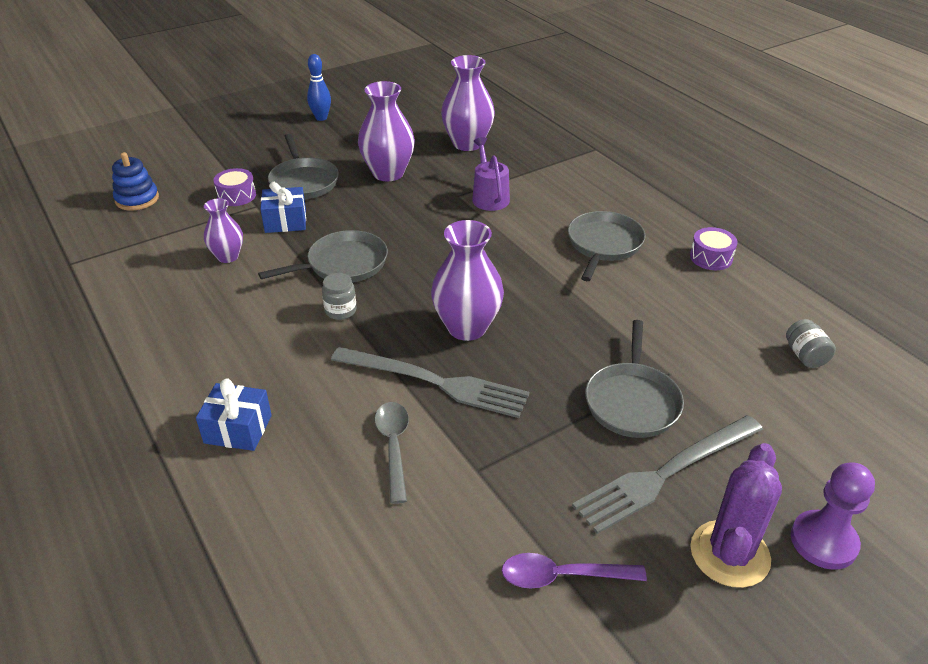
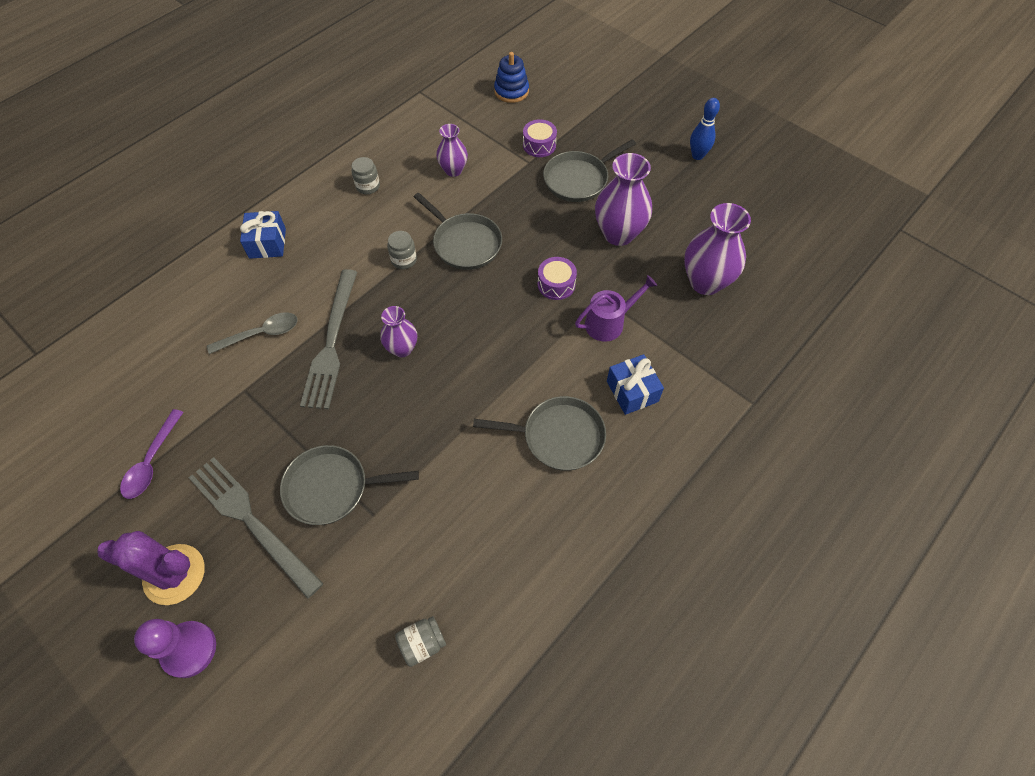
camera: 75 degrees right, 20 degrees up
(201, 325) = (368, 186): none -> grey jar
(285, 221) = (513, 188): blue gift -> blue gift (632, 391)
(467, 327) = (402, 349): purple vase -> purple vase, size x0.59
(562, 576) = (152, 461): purple spoon -> purple spoon turned 150 degrees counterclockwise
(711, 257) = (569, 544): purple drum -> purple drum (556, 284)

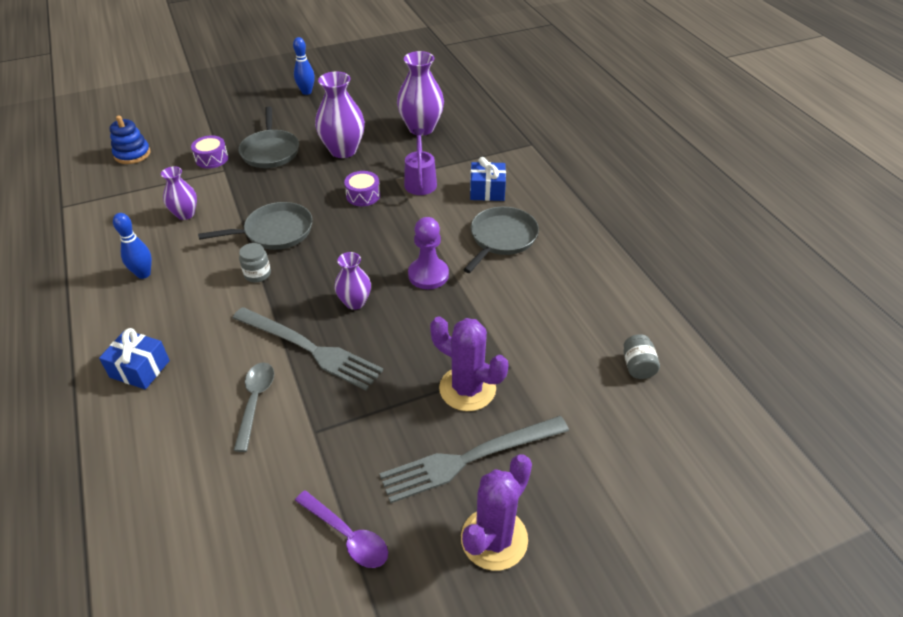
camera: 65 degrees left, 15 degrees down
(189, 649) = (580, 541): purple pawn -> purple pawn (428, 275)
(331, 488) = (467, 389): grey pan -> purple cactus
(368, 186) = (143, 274): grey jar -> blue bowling pin

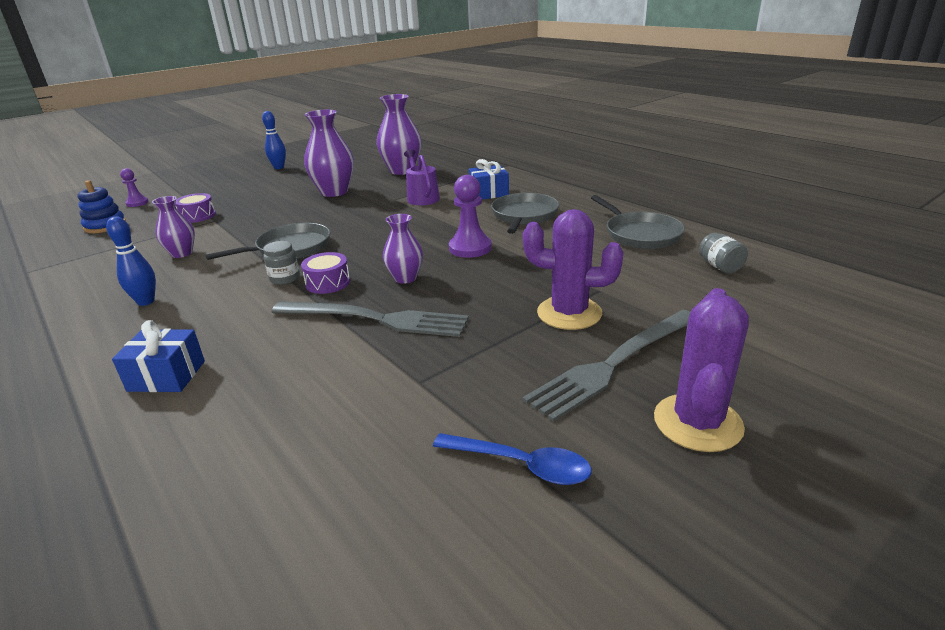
camera: 15 degrees left, 15 degrees down
(165, 123) = (137, 203): none -> purple pawn
(255, 402) = (332, 372): grey spoon -> none
(270, 151) = (259, 203): grey pan -> grey pan (640, 234)
(347, 535) = (521, 465): purple spoon -> blue spoon
(363, 195) = (370, 213): purple drum -> purple drum (328, 283)

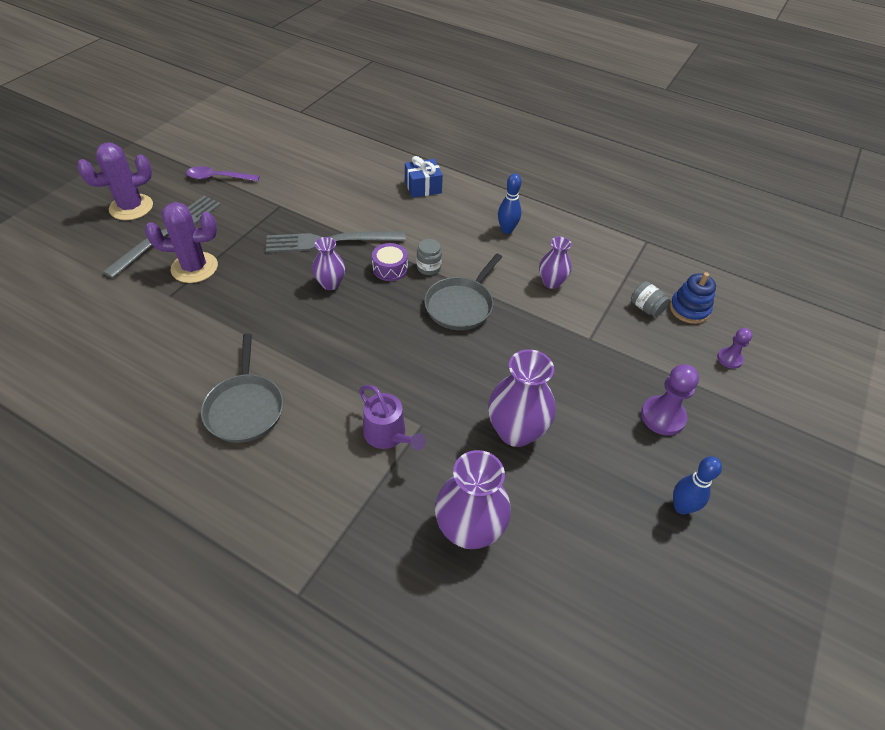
camera: 155 degrees right, 20 degrees up
(197, 216) = (619, 344): purple drum -> none
(470, 248) = (289, 334): purple pawn -> purple pawn (663, 417)
(489, 193) = (302, 465): blue gift -> none
(521, 465) = (218, 178): blue spoon -> purple spoon
(640, 234) = (115, 388): grey pan -> none
(697, 423) = (131, 207): purple cactus -> purple cactus turned 60 degrees clockwise
(720, 266) = (56, 343): grey jar -> grey jar (646, 308)

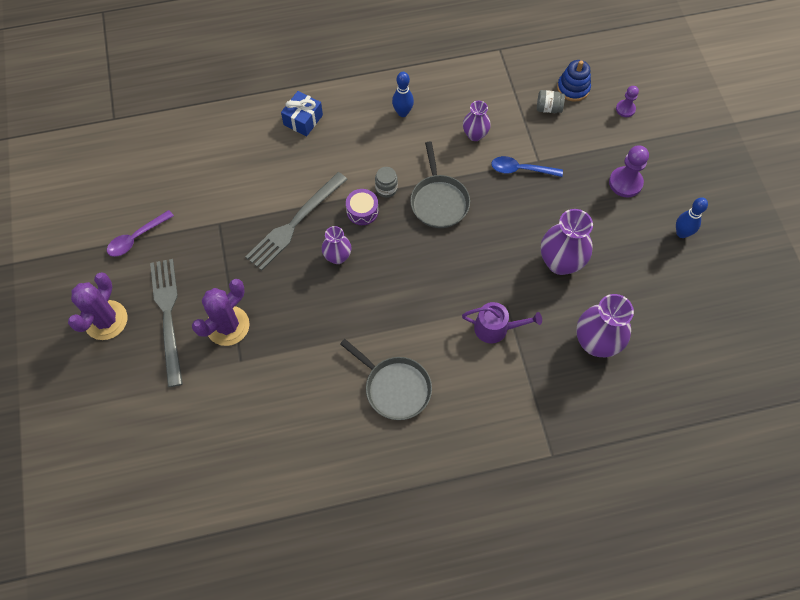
camera: 40 degrees left, 15 degrees up
(564, 334) = (521, 169): none -> blue spoon

